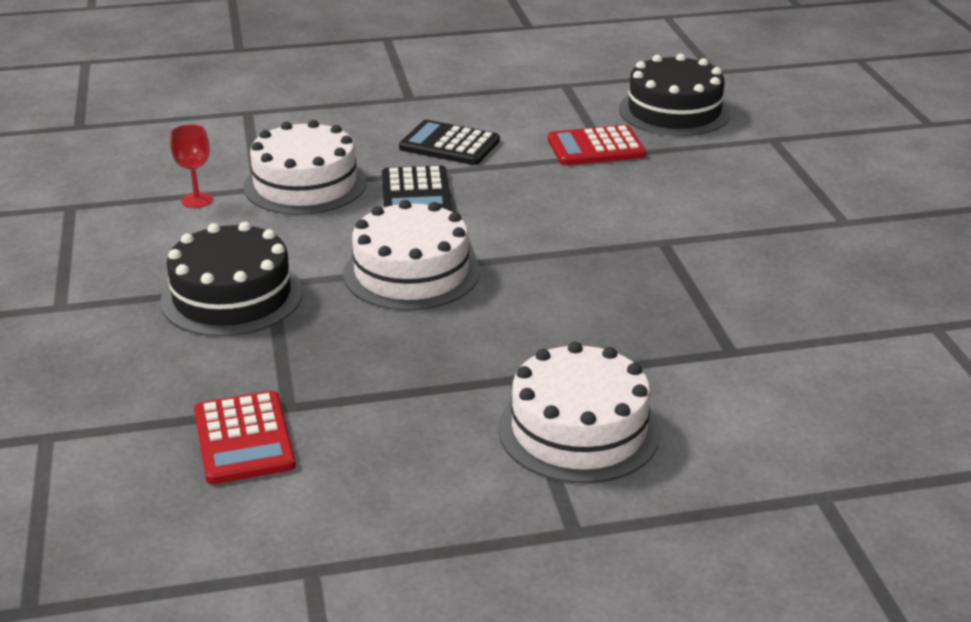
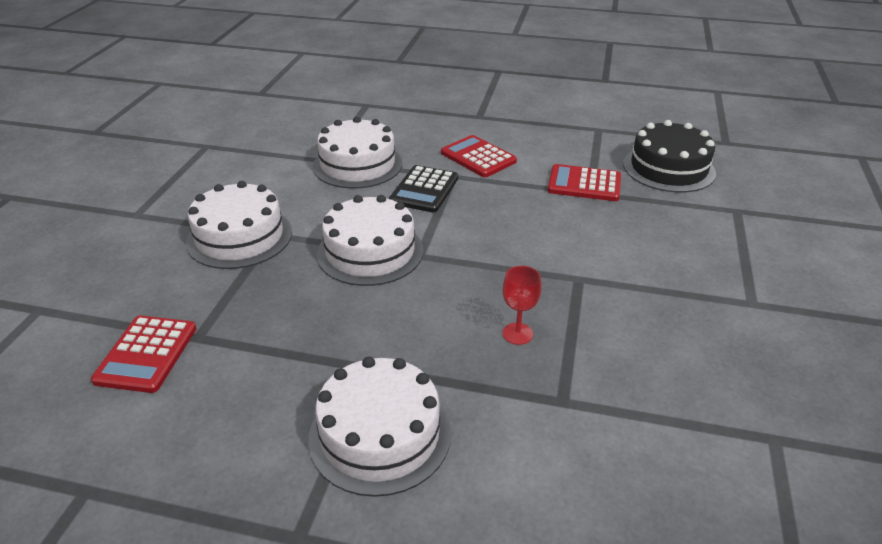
camera: 25 degrees right, 5 degrees up
(197, 200) = (281, 159): red goblet -> red goblet (517, 334)
(232, 296) = (239, 237): black cake -> white cake
(449, 144) = (478, 157): black calculator -> red calculator

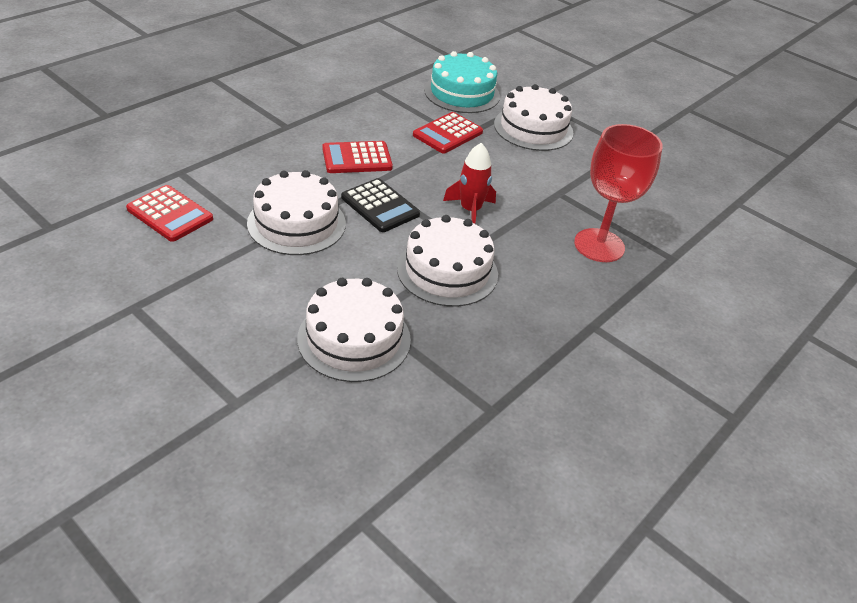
camera: 65 degrees left, 5 degrees up
(146, 354) = (494, 451): red calculator -> red calculator (170, 214)
(380, 434) = (662, 347): white cake -> white cake (533, 128)
(476, 235) = (470, 210): none -> red rocket
(517, 334) = (599, 245): red goblet -> red goblet, size x2.12
(668, 168) = (462, 93): black cake -> turquoise cake

